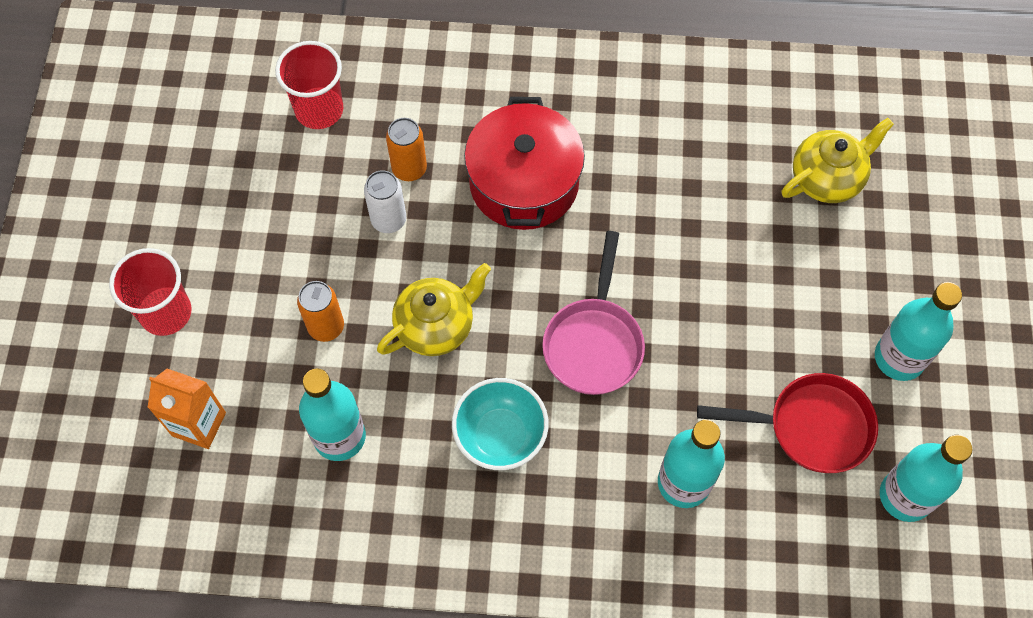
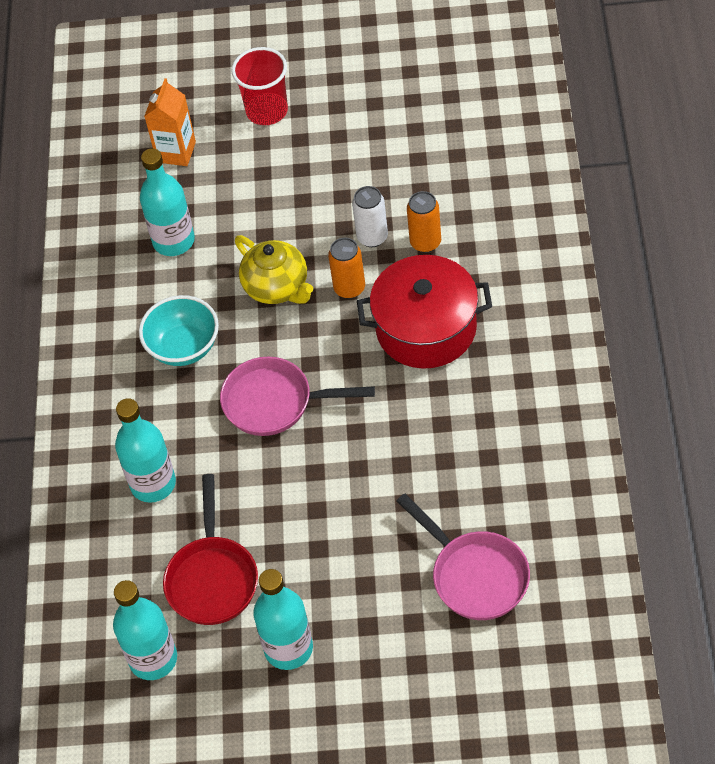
camera: 90 degrees right, 10 degrees down
(319, 110) = (473, 168): red cup -> none
(326, 327) = (267, 214): orange can -> orange can (349, 288)
(827, 178) = (475, 575): yellow teapot -> pink pan

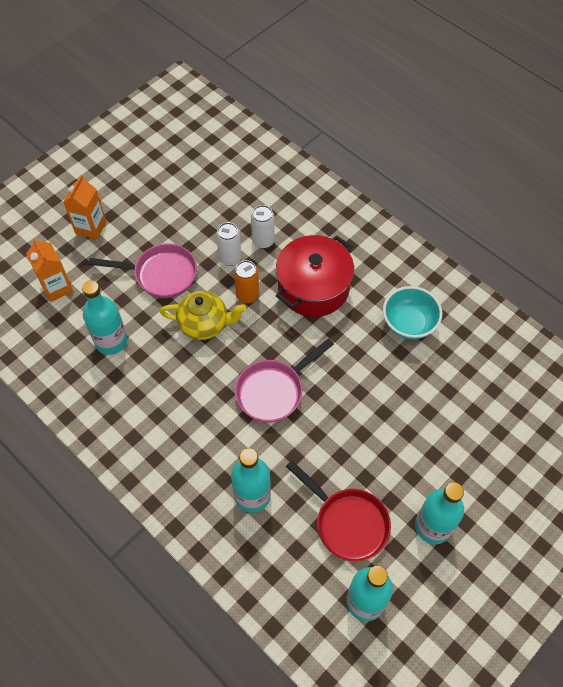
camera: 50 degrees left, 5 degrees up
(184, 347) = (184, 399): turquoise bowl -> turquoise bowl (409, 324)
(267, 111) = (91, 228): red cup -> orange carton
(425, 242) = (263, 241): orange can -> white can
(475, 575) = (482, 402): pink pan -> pink pan (161, 274)

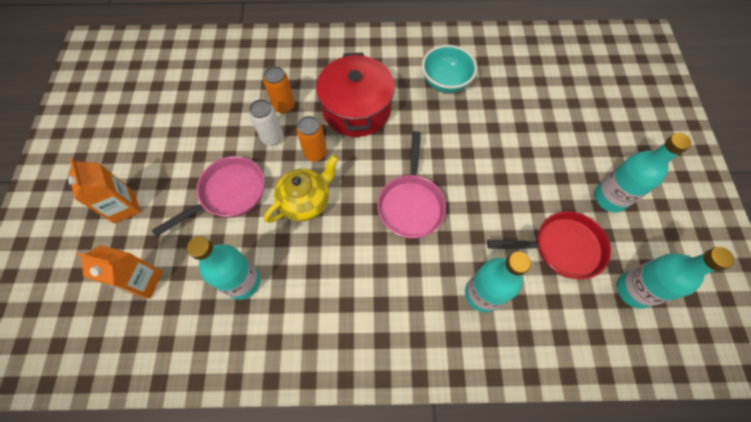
camera: 45 degrees left, 5 degrees up
(263, 241) = (284, 106): white can -> orange can

